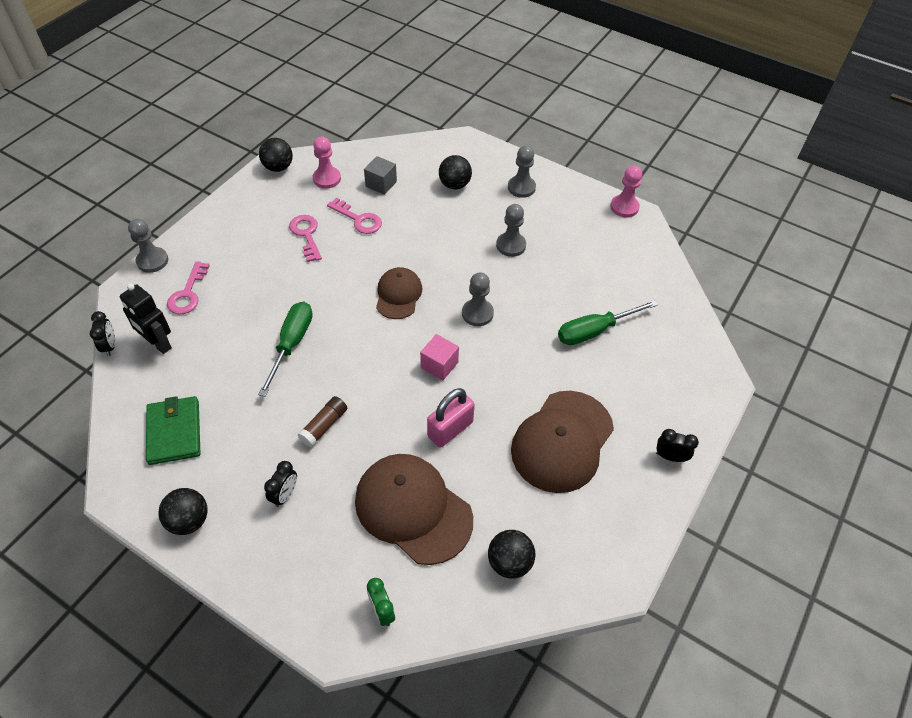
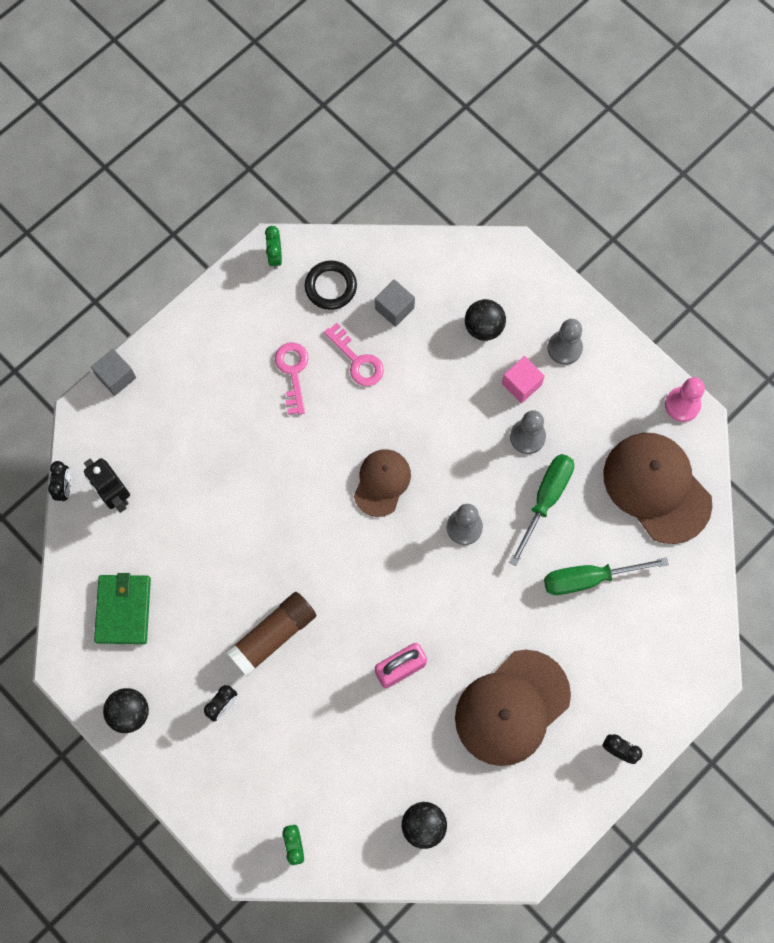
camera: 15 degrees right, 20 degrees up
(152, 261) = (116, 377): grey pawn -> grey cube
(188, 293) = (151, 432): pink key -> none
(278, 167) = (275, 256): black ball -> green clock
(291, 344) = (254, 525): green screwdriver -> green screwdriver (545, 499)
(324, 426) = (273, 635): brown glue stick -> brown glue stick, size x1.63
(327, 179) = (330, 287): pink pawn -> black ring
(413, 509) = (344, 749): brown cap -> brown cap (656, 487)
(439, 365) = (407, 586): pink cube -> pink cube (521, 384)

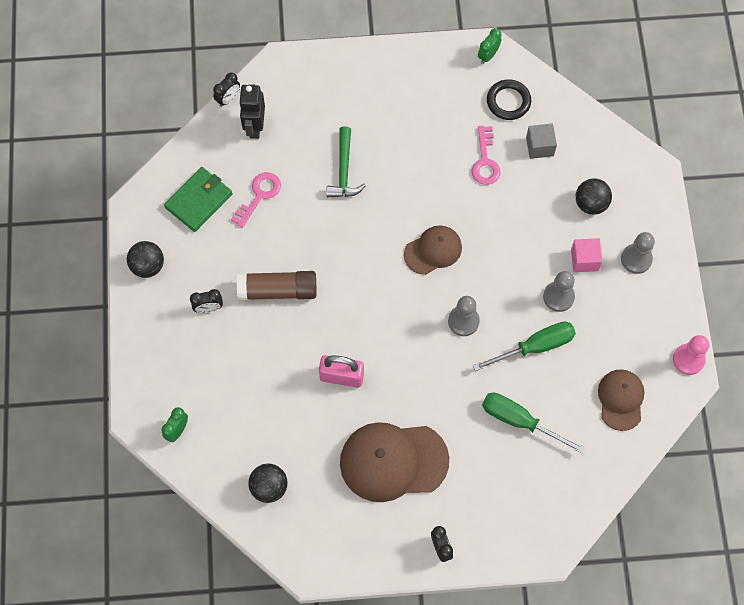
camera: 40 degrees right, 5 degrees down
(116, 377) = (319, 55): grey cube -> none
(236, 471) = (344, 170): none -> green hammer
(293, 372) = (435, 137): pink key -> pink key (259, 195)
(656, 487) = (621, 399): brown cap -> brown cap, size x0.59

